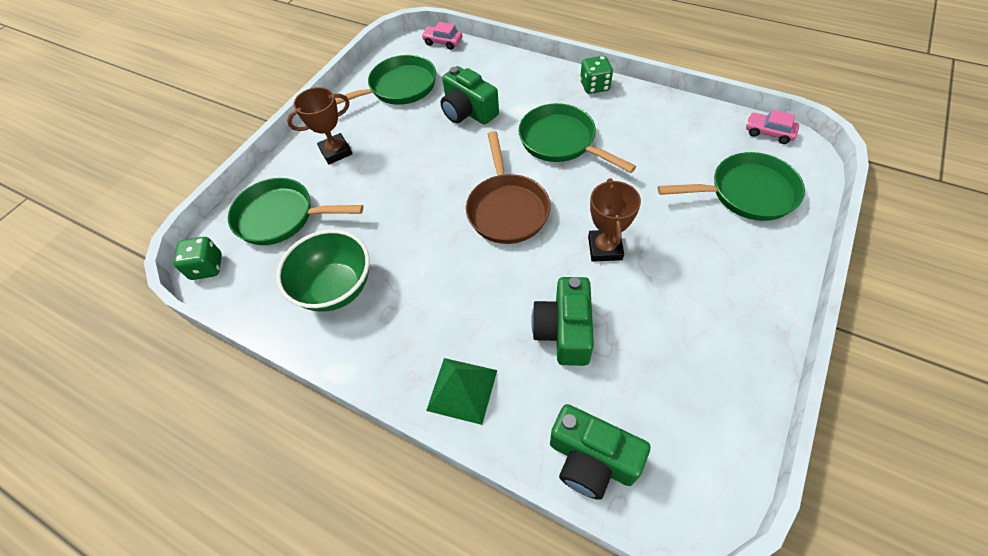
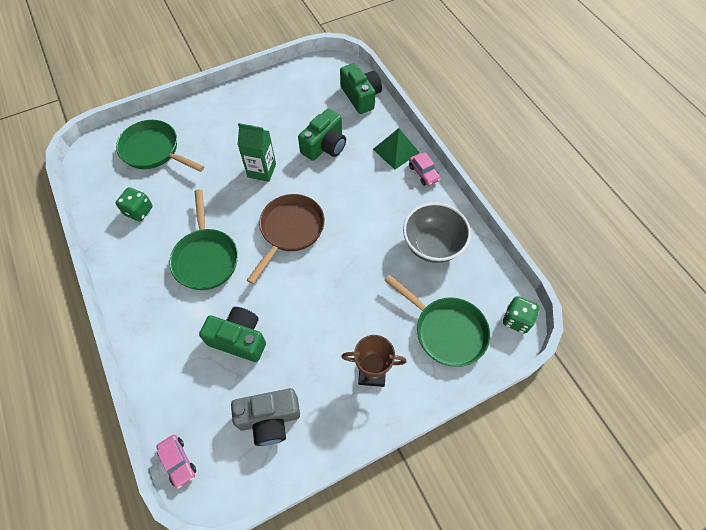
camera: 150 degrees left, 5 degrees up
(336, 288) = (432, 245): green bowl -> grey bowl
(399, 88) = (269, 419): green pan -> grey camera
(468, 111) = (239, 339): green camera -> green camera turned 60 degrees counterclockwise
(594, 86) = (127, 292): green dice -> green dice (139, 211)
(605, 248) = (262, 170): brown trophy -> green carton
(768, 133) = (87, 174): pink car -> pink car (423, 173)

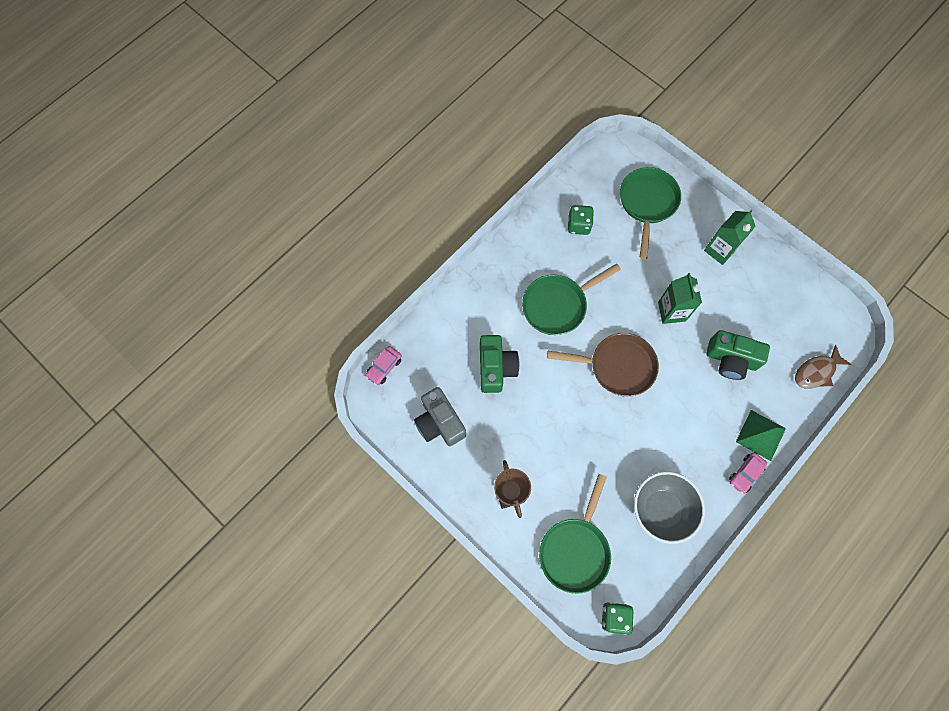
camera: 70 degrees right, 10 degrees up
(227, 117) = (720, 250): none -> green carton
(361, 96) = (816, 372): green camera -> brown fish

